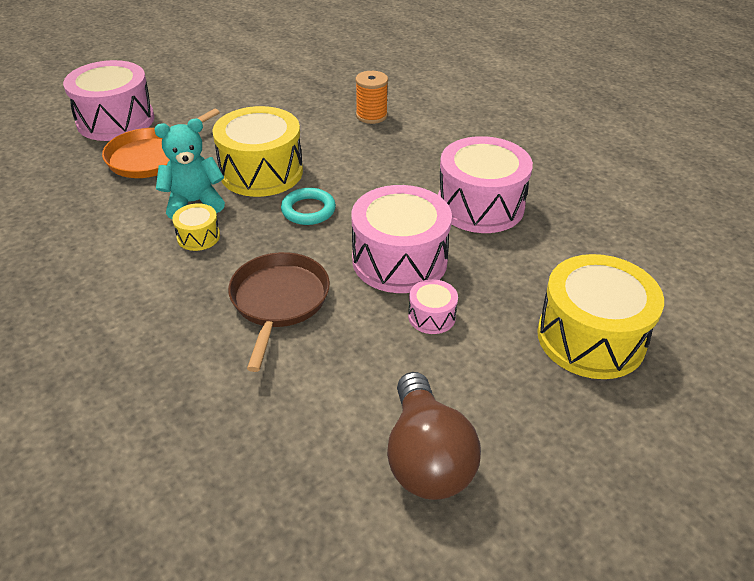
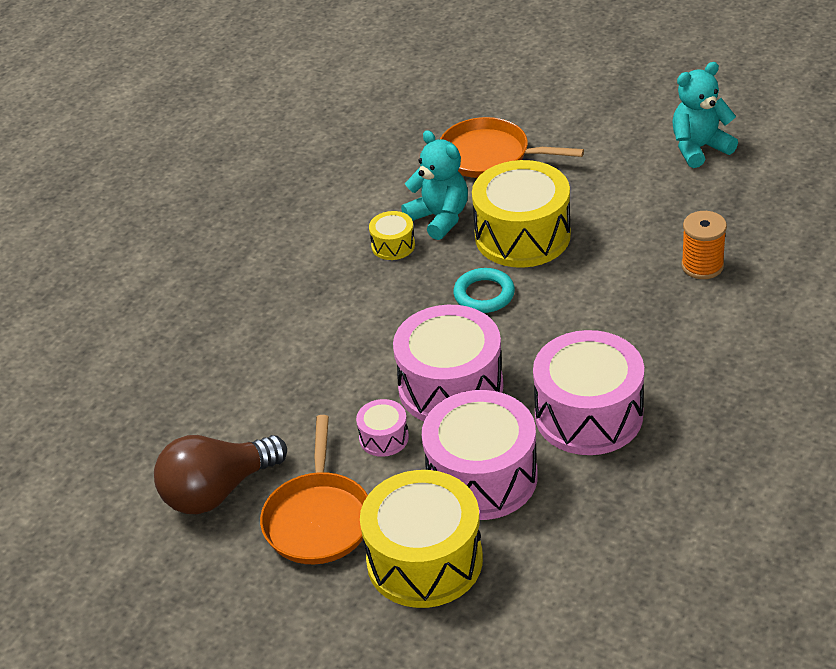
camera: 70 degrees right, 0 degrees up
(115, 120) = (531, 101): pink drum -> pink drum (482, 477)
(256, 79) = (699, 148): none -> turquoise teddy bear
(279, 301) = (342, 333): brown pan -> none
(508, 391) = (318, 519): none -> orange pan

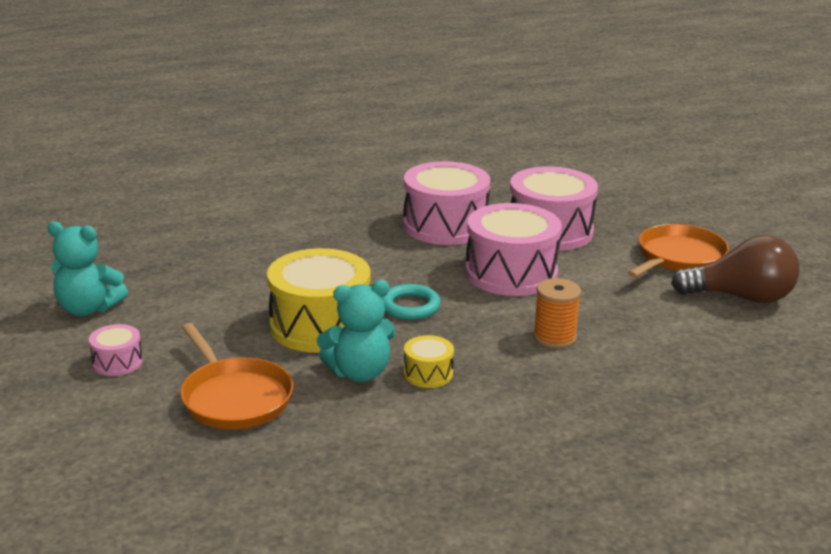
camera: 145 degrees left, 15 degrees down
(384, 438) = (590, 271): pink drum -> pink drum (117, 362)
(424, 560) = (628, 218): yellow drum -> none
(439, 218) = (359, 372): turquoise teddy bear -> turquoise teddy bear turned 105 degrees counterclockwise
(702, 266) = (245, 250): orange spool -> orange spool (554, 337)

